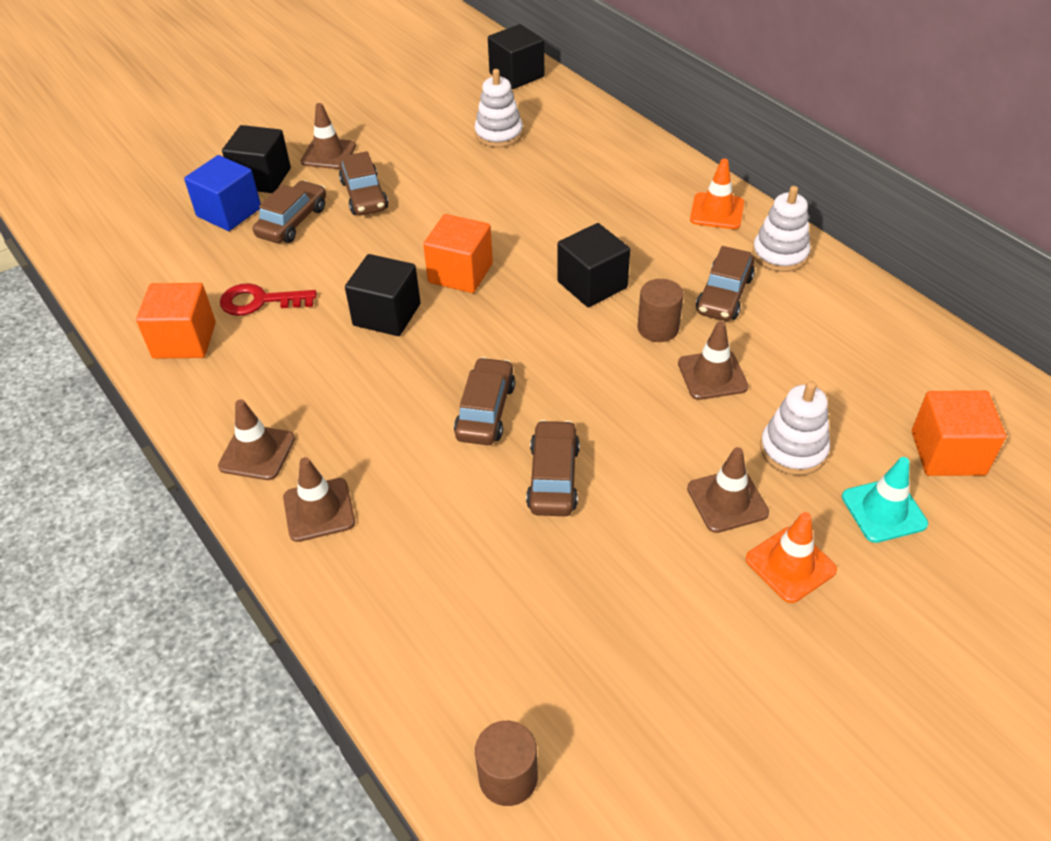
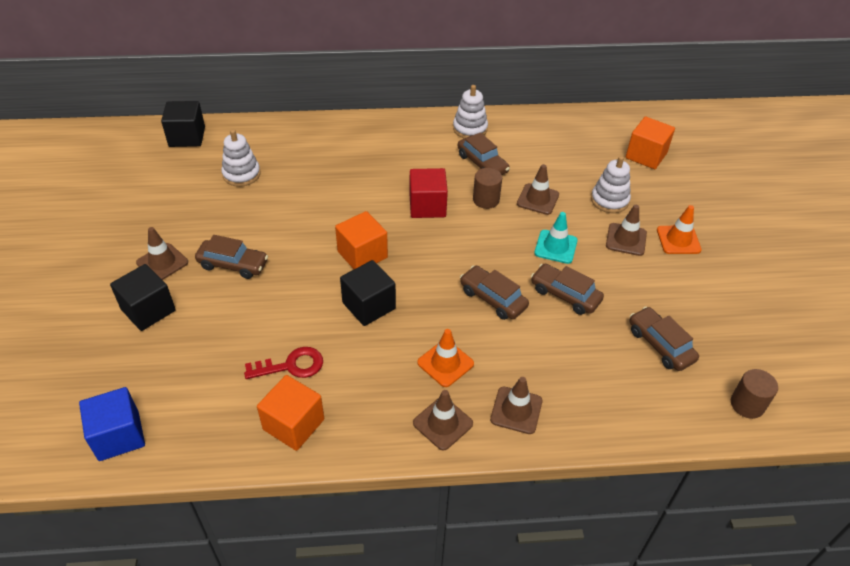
camera: 60 degrees left, 0 degrees up
(229, 212) = (169, 344): blue cube -> blue cube (119, 436)
(259, 301) = (291, 365): red key -> red key turned 135 degrees counterclockwise
(293, 222) = (221, 313): brown car -> brown car (660, 345)
(592, 285) = (427, 206): black cube -> red cube
(717, 211) = (413, 130): orange traffic cone -> orange traffic cone (445, 363)
(883, 510) = (666, 193): turquoise traffic cone -> turquoise traffic cone (555, 247)

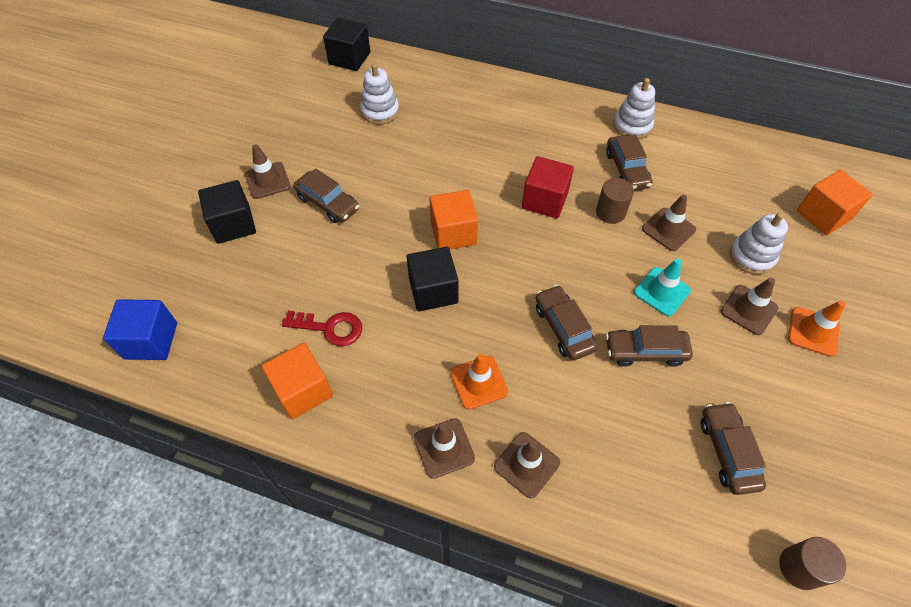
camera: 25 degrees right, 10 degrees up
(565, 295) = (645, 351): brown car -> brown car turned 60 degrees counterclockwise

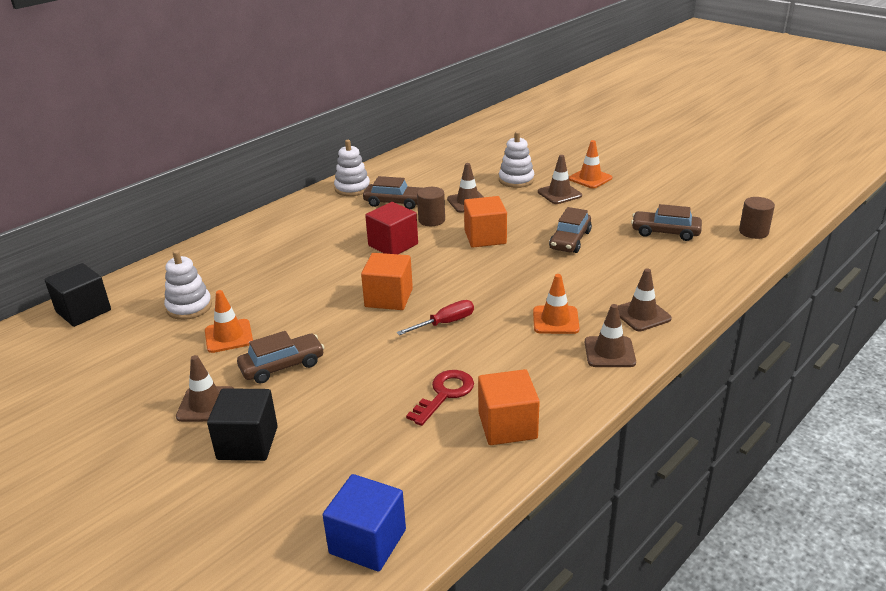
camera: 65 degrees left, 25 degrees down
(352, 153) = (228, 336): none -> orange traffic cone
(433, 290) = (445, 323): black cube -> red screwdriver
(563, 328) = (527, 268): brown car -> none
(662, 291) = (522, 220): turquoise traffic cone -> none
(823, 215) = (501, 148): orange cube -> orange cube (485, 237)

